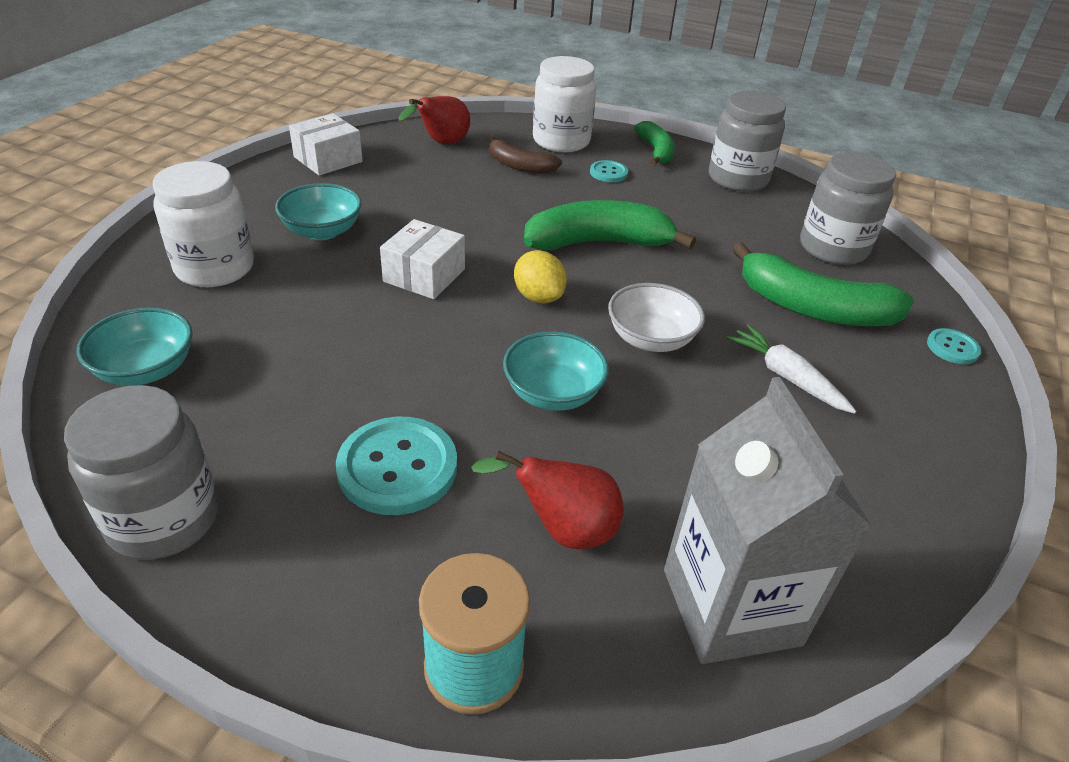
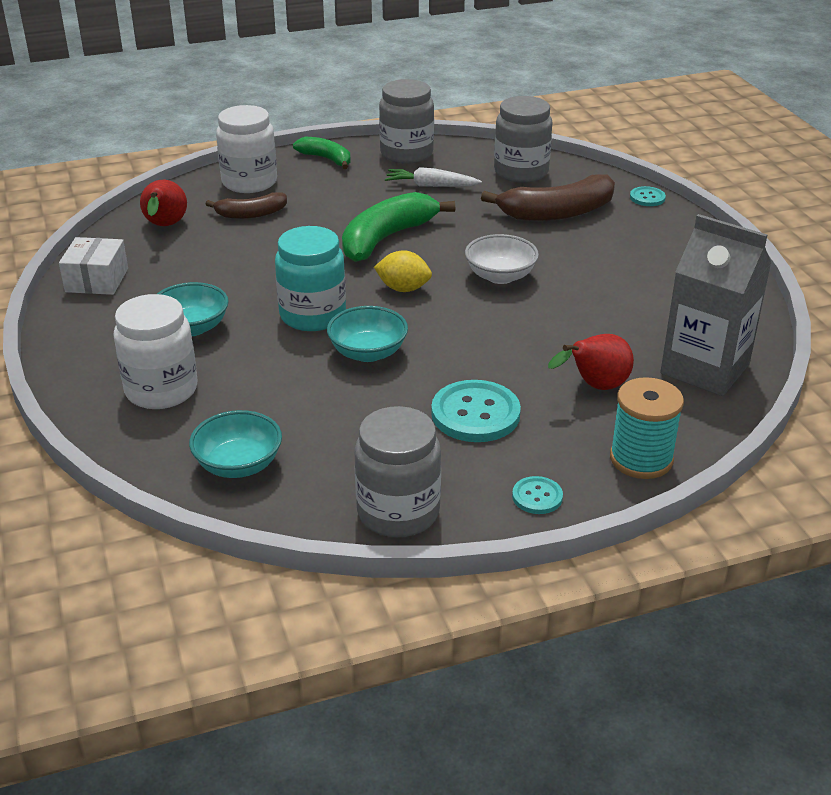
camera: 40 degrees left, 5 degrees down
(424, 275) = (313, 315): white box -> turquoise jar
(553, 393) = (494, 333): turquoise bowl -> turquoise bowl (368, 352)
(608, 173) = (319, 189): turquoise button -> turquoise button (537, 497)
(786, 377) = (593, 256): white carrot -> white carrot (431, 186)
(813, 308) = (557, 213): green banana -> brown banana

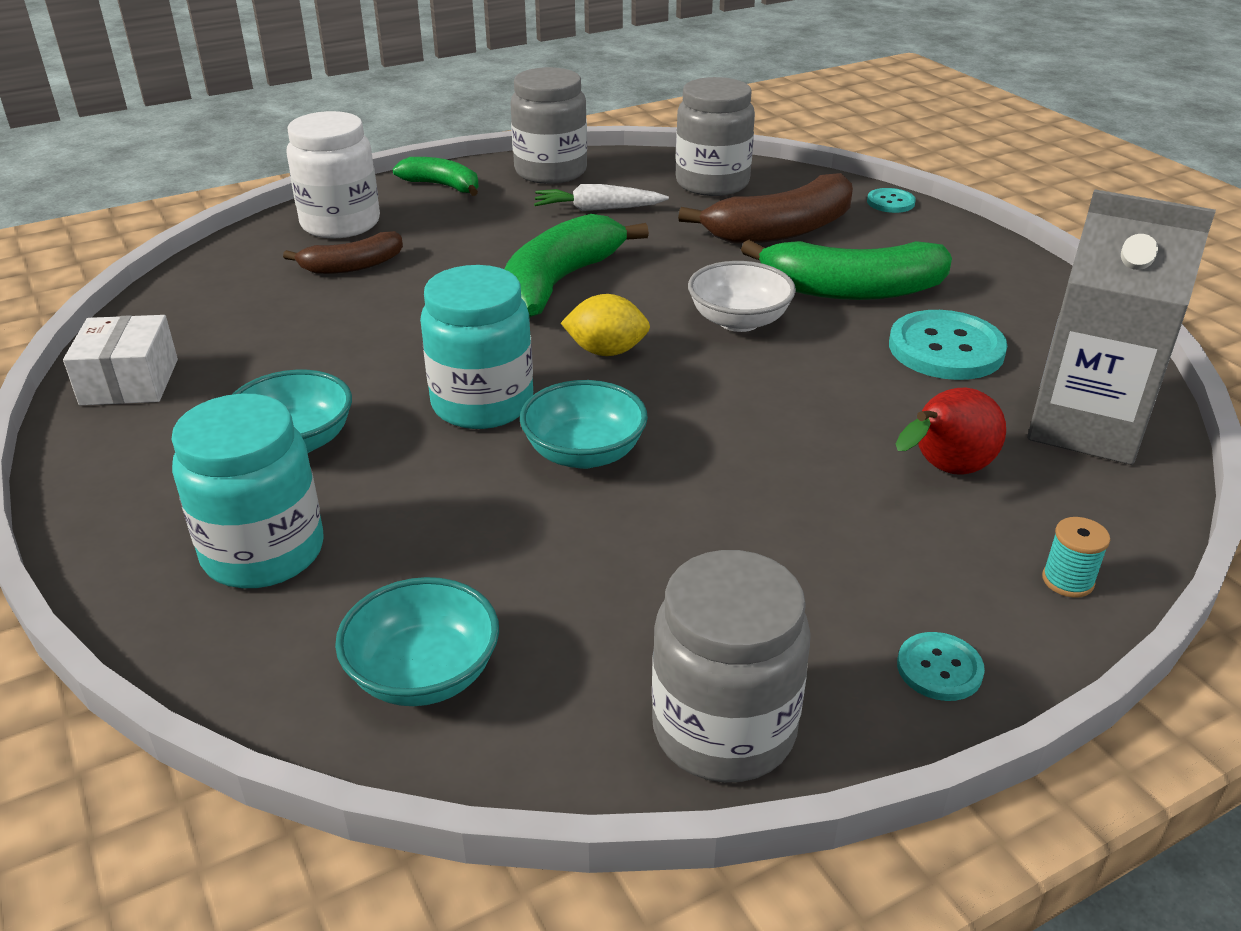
camera: 10 degrees left, 0 degrees up
(161, 390) = (263, 552): white jar -> turquoise jar
(165, 226) = (226, 293): red pear -> none
(475, 414) = (784, 535): turquoise button -> turquoise button (946, 349)
(588, 261) = (852, 290): none -> green banana
(641, 459) = (1067, 580): turquoise spool -> turquoise spool, size x0.50

